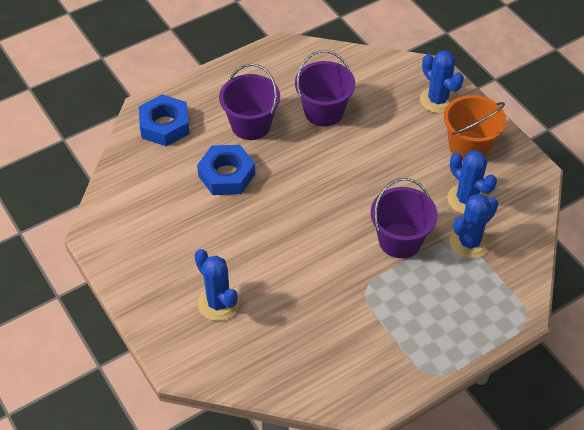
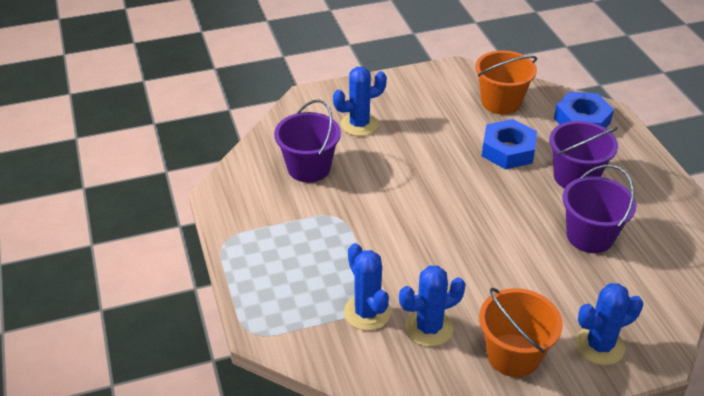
camera: 105 degrees right, 10 degrees down
(149, 189) = (501, 102): none -> orange bucket
(400, 240) = (389, 256): purple bucket -> purple bucket (309, 168)

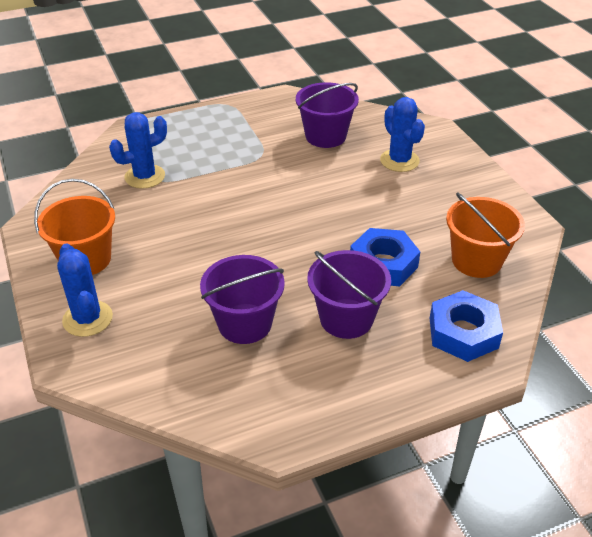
camera: 85 degrees right, 0 degrees up
(429, 328) = (124, 210): blue cactus -> none

